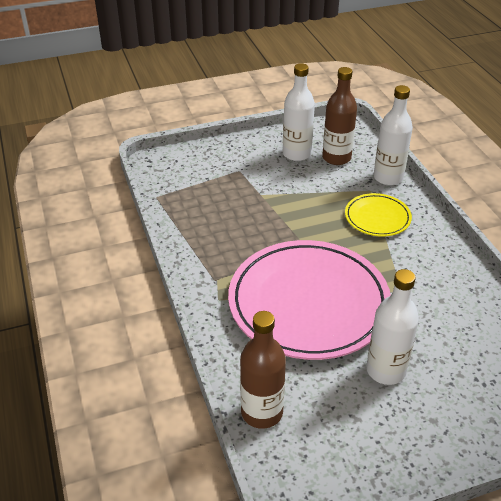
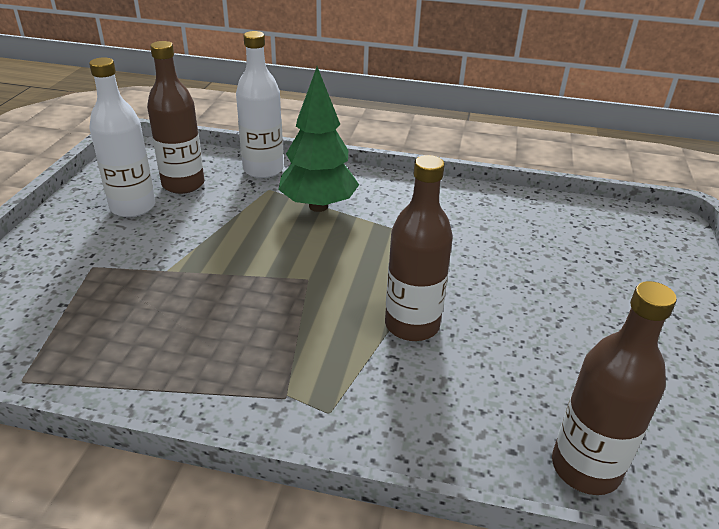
camera: 60 degrees left, 5 degrees down
(308, 303) = (412, 325): pink plate -> brown bottle
(377, 218) = (318, 206): yellow plate -> green tree
(386, 370) = (565, 315): white bottle -> none

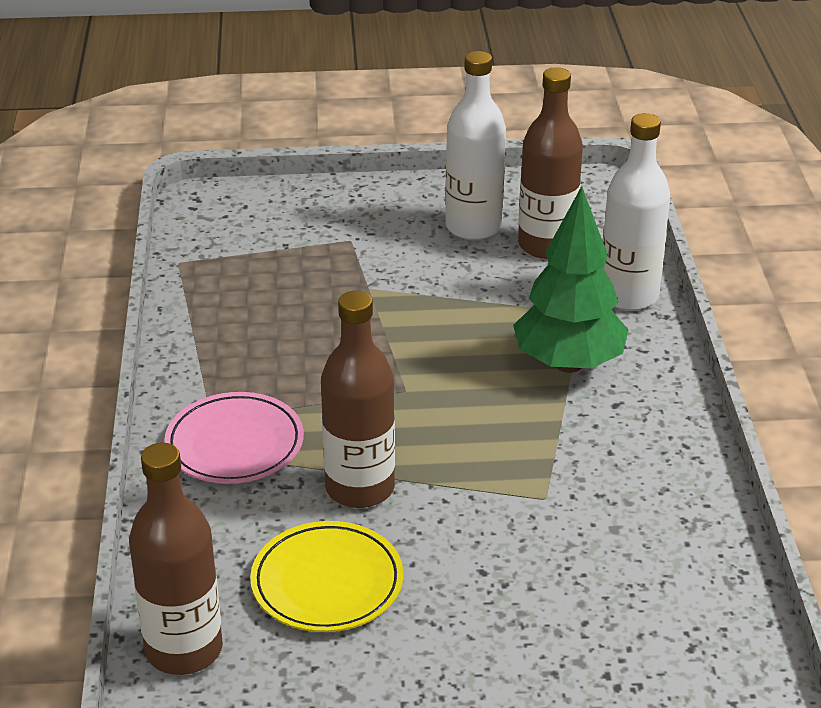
camera: 75 degrees right, 0 degrees up
(328, 388) = (235, 444): none -> pink plate
(514, 363) = (327, 582): none -> yellow plate

